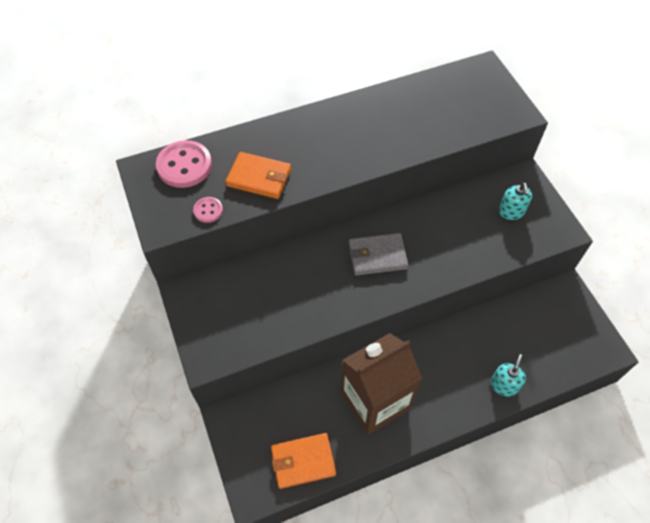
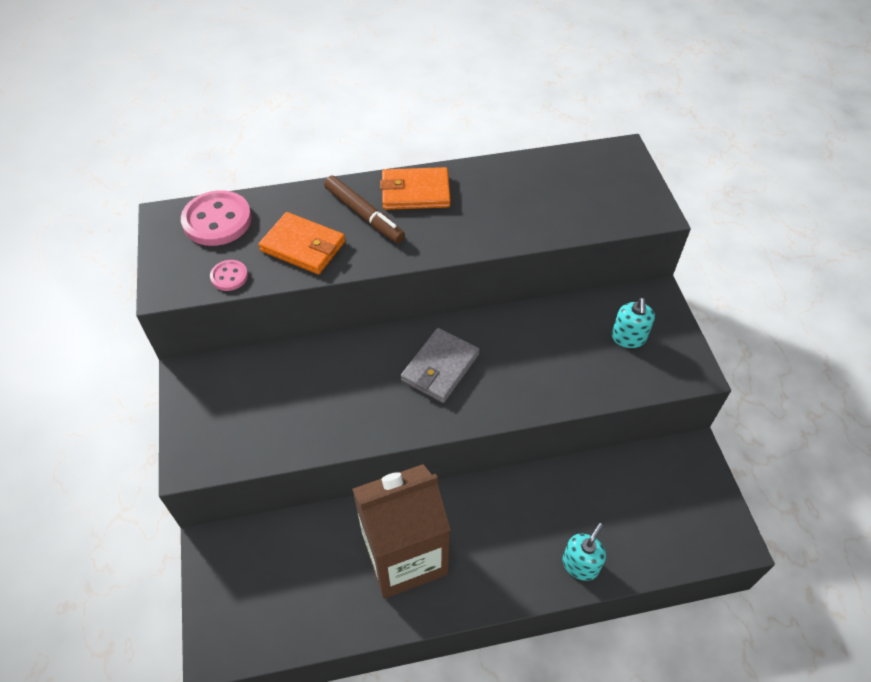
camera: 10 degrees right, 5 degrees down
(299, 145) = (364, 215): none -> brown marker
(303, 461) = (291, 618): orange wallet -> orange wallet (415, 192)
(377, 256) = (440, 367): grey wallet -> grey wallet turned 60 degrees counterclockwise

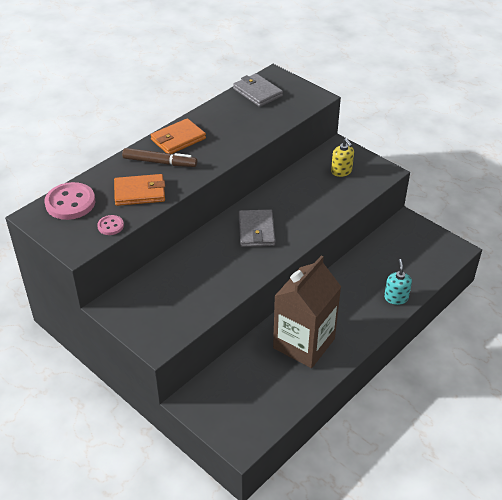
camera: 35 degrees left, 10 degrees down
(577, 169) = (257, 92): none -> grey wallet
(628, 338) = (341, 171): turquoise soap dispenser -> yellow soap dispenser

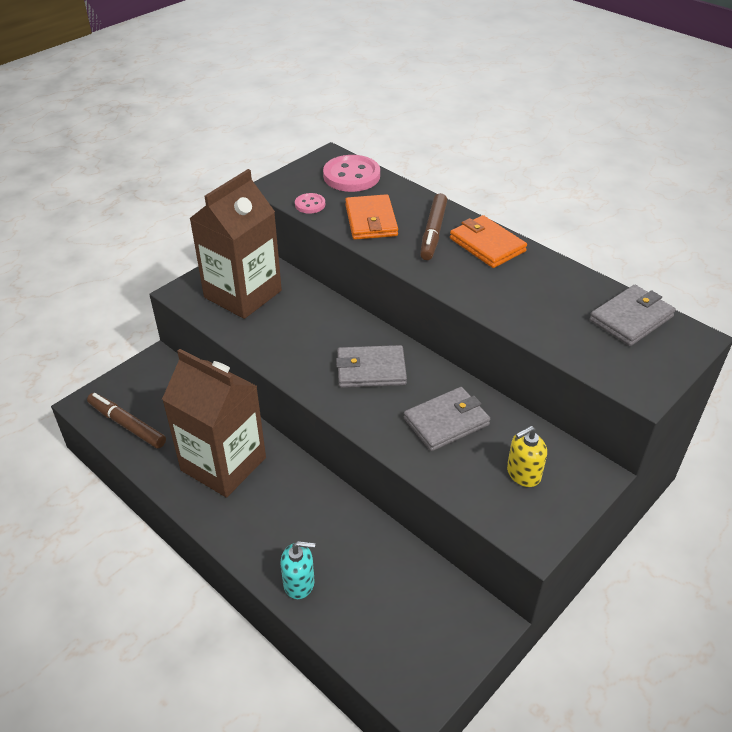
camera: 90 degrees right, 0 degrees up
(164, 304) = (243, 294): none -> brown carton
(266, 410) = (127, 425): none -> brown marker
(303, 198) = (446, 422): none -> grey wallet

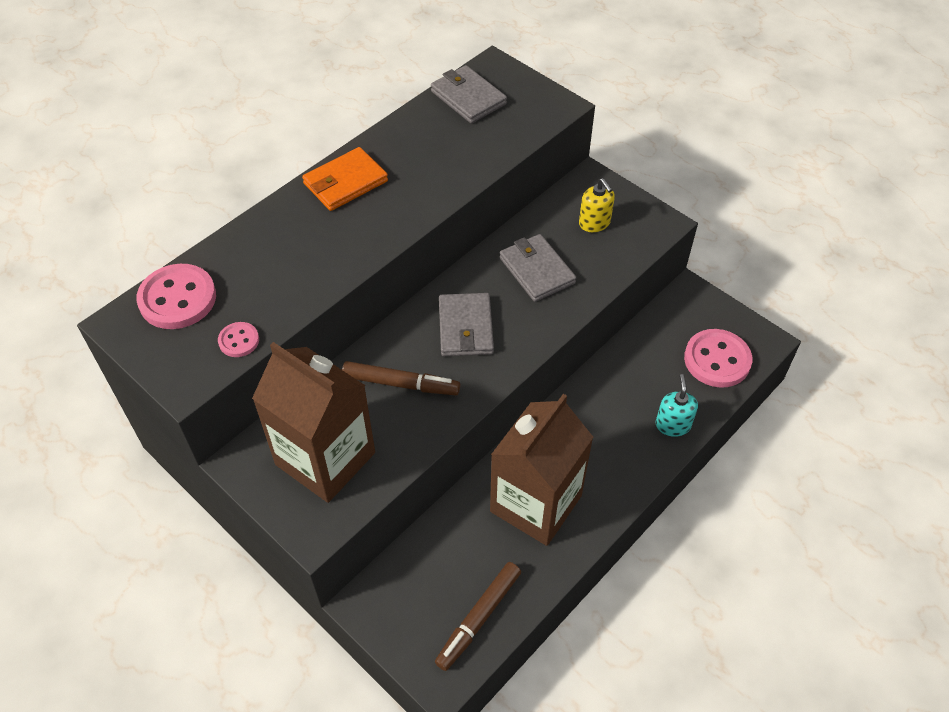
camera: 90 degrees left, 10 degrees up
(371, 221) = (285, 279): orange wallet -> none
(386, 639) = (717, 360): none -> pink button
(433, 232) = (316, 224): brown marker -> brown marker (401, 384)

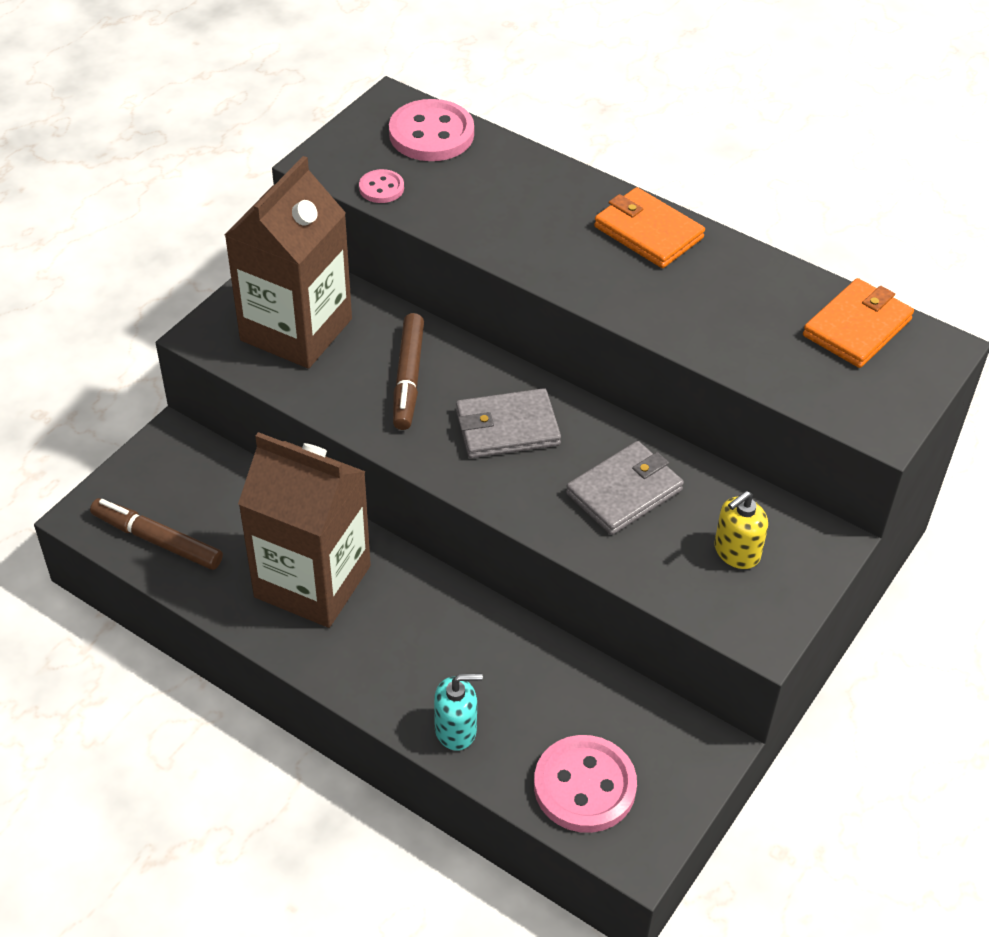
camera: 80 degrees right, 5 degrees down
(468, 97) = (857, 327): grey wallet -> orange wallet

